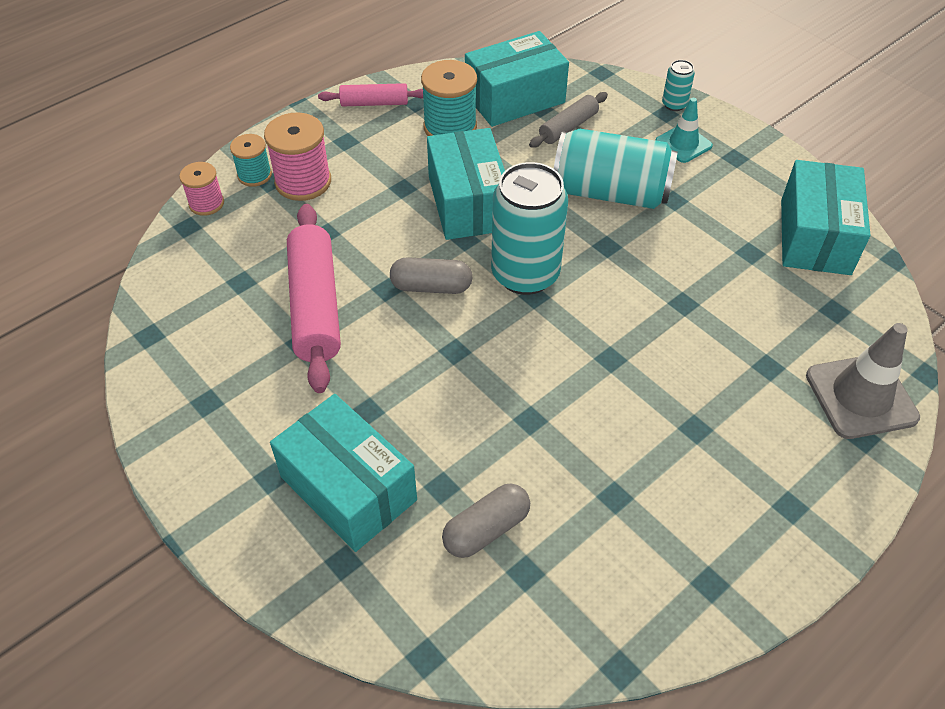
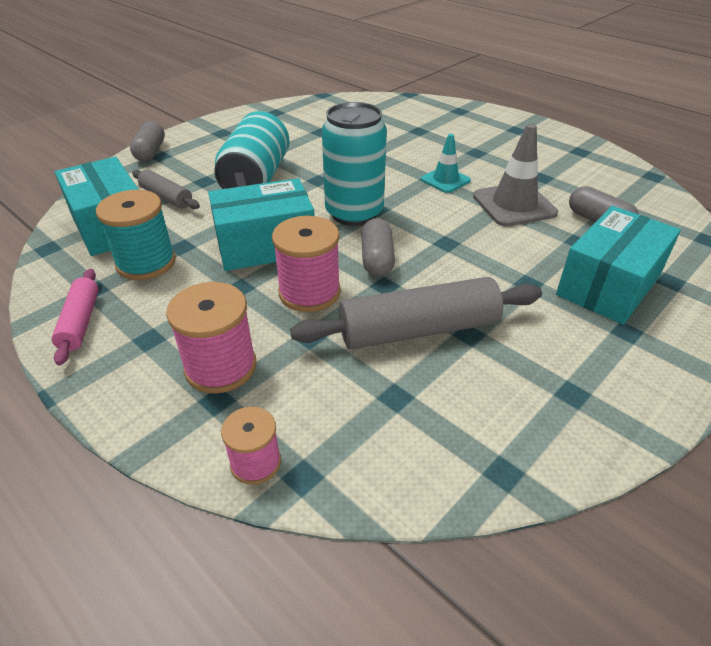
camera: 95 degrees left, 10 degrees down
(254, 175) = (201, 418): turquoise spool -> none
(315, 306) = (418, 330): pink rolling pin -> grey rolling pin
(386, 234) = (309, 292): none -> pink spool
(674, 104) = (150, 152): turquoise can -> grey capsule
(683, 144) = (202, 149): turquoise traffic cone -> turquoise traffic cone (445, 180)
(815, 236) = (304, 113): turquoise box -> none
(861, 396) = (431, 109): grey traffic cone -> grey traffic cone (514, 205)

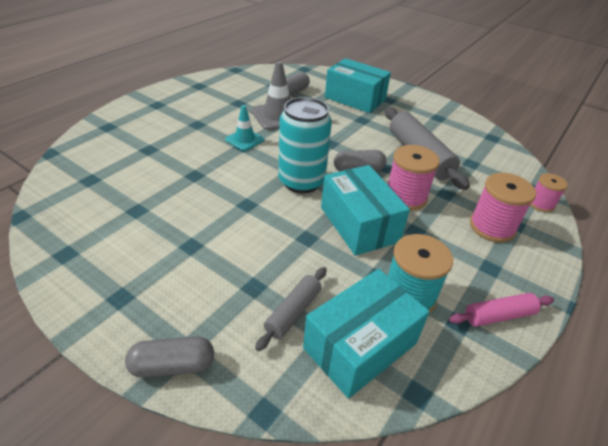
camera: 100 degrees left, 0 degrees up
(256, 178) = (246, 246): turquoise can -> none

